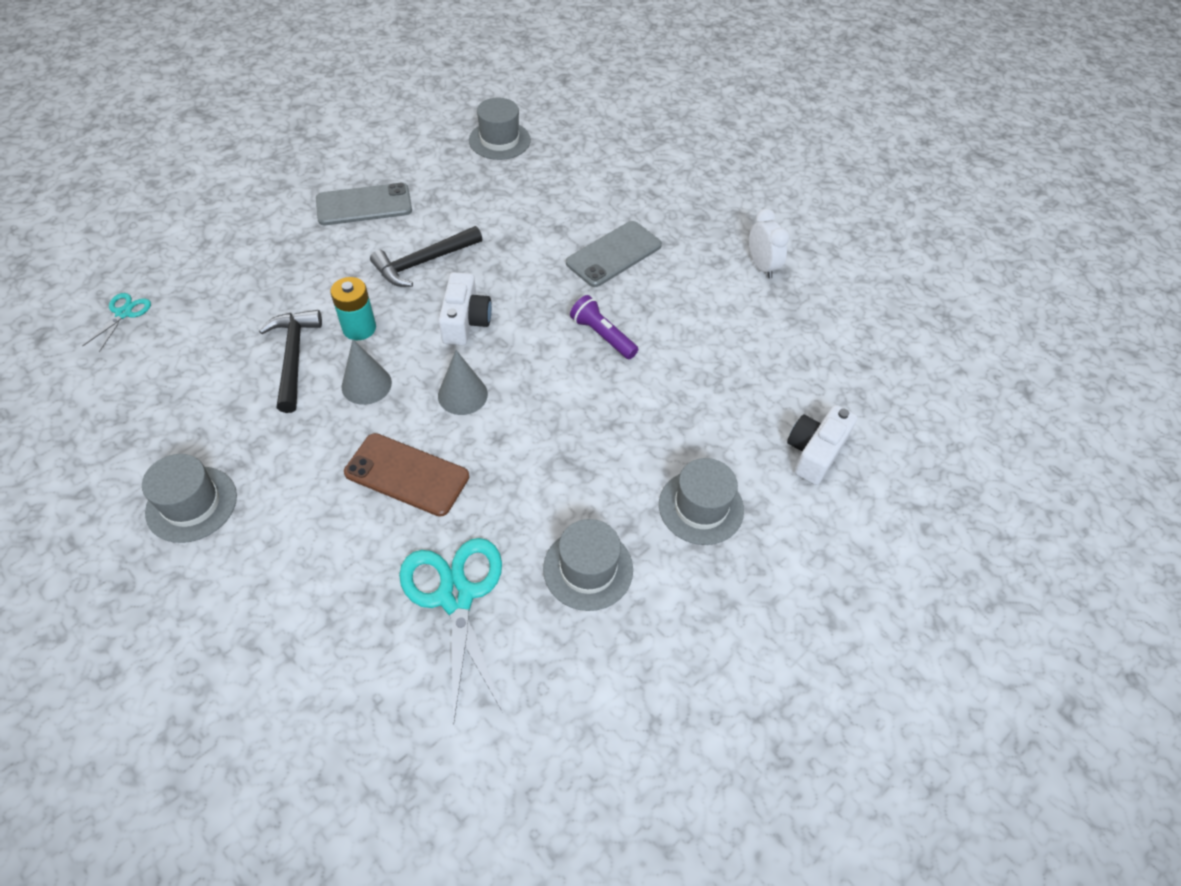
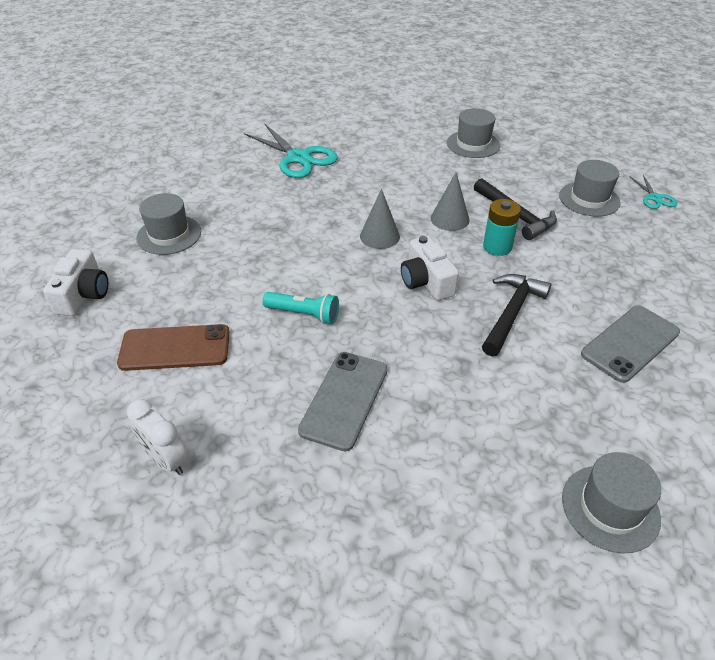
camera: 155 degrees right, 10 degrees down
(407, 475) = (373, 189): brown phone -> brown phone (175, 348)
(588, 569) = (231, 187): grey hat -> grey hat (589, 199)
(602, 335) = (304, 314): purple flashlight -> turquoise flashlight

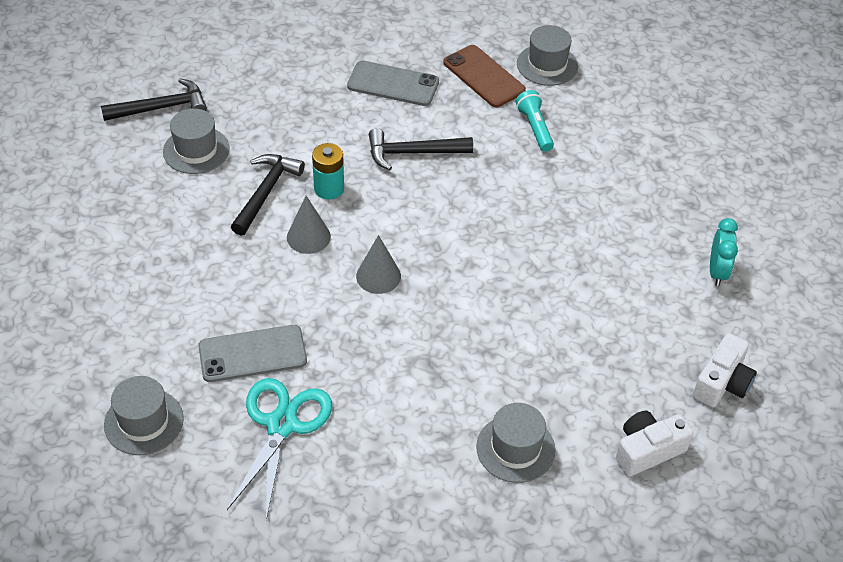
camera: 125 degrees left, 5 degrees up
(166, 460) = (717, 272): white clock -> turquoise clock
(175, 348) = (635, 335): brown phone -> brown phone (484, 76)
(304, 314) = (526, 275): turquoise flashlight -> turquoise flashlight (535, 128)
(344, 399) = (583, 208): grey phone -> grey phone (252, 354)
(426, 281) = (417, 216): white camera -> white camera (722, 383)
(473, 144) = (135, 274): grey hat -> grey hat (144, 422)
(654, 198) = (161, 108): turquoise scissors -> black hammer

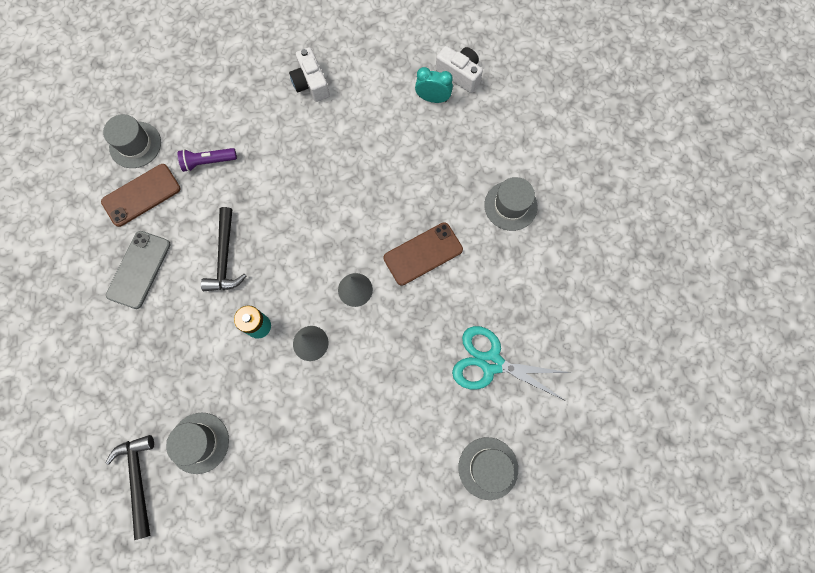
camera: 85 degrees left, 25 degrees up
(252, 354) = (426, 386): grey phone -> none
(266, 192) = (257, 378): black hammer -> none
(432, 345) = (423, 254): none -> brown phone
(535, 128) = (208, 162): turquoise flashlight -> purple flashlight
(647, 450) = (511, 126): white camera -> white camera (311, 83)
(717, 272) = (366, 60): turquoise clock -> turquoise clock (432, 99)

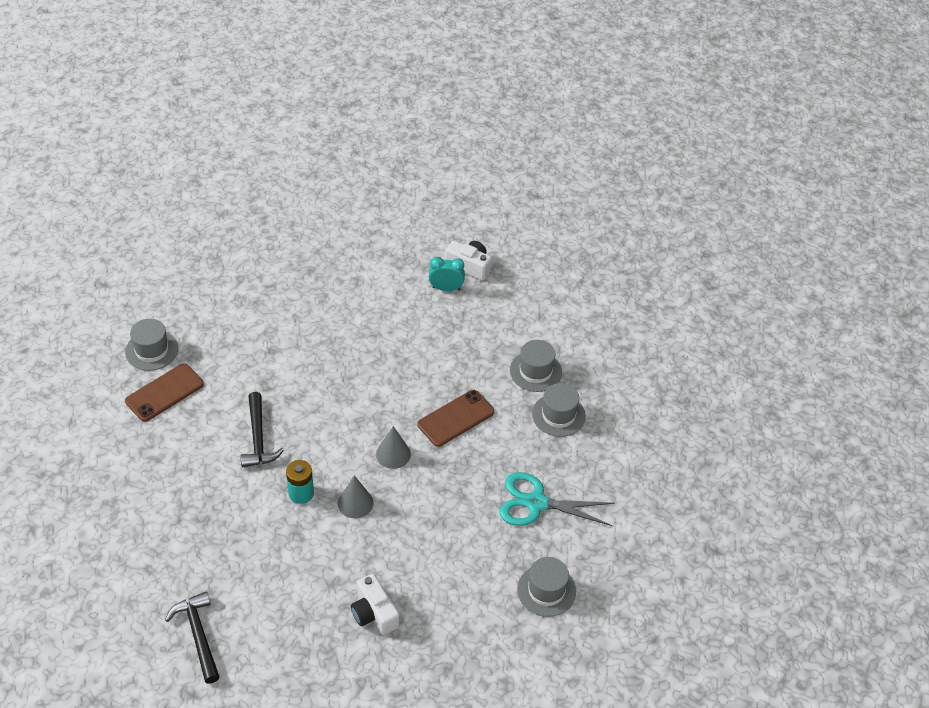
camera: 10 degrees left, 25 degrees down
(139, 269) = (171, 456): grey phone -> none
(199, 442) = (255, 598): grey hat -> grey hat (558, 415)
(208, 162) = (229, 359): purple flashlight -> none
(311, 83) = (323, 284): white camera -> white camera (374, 613)

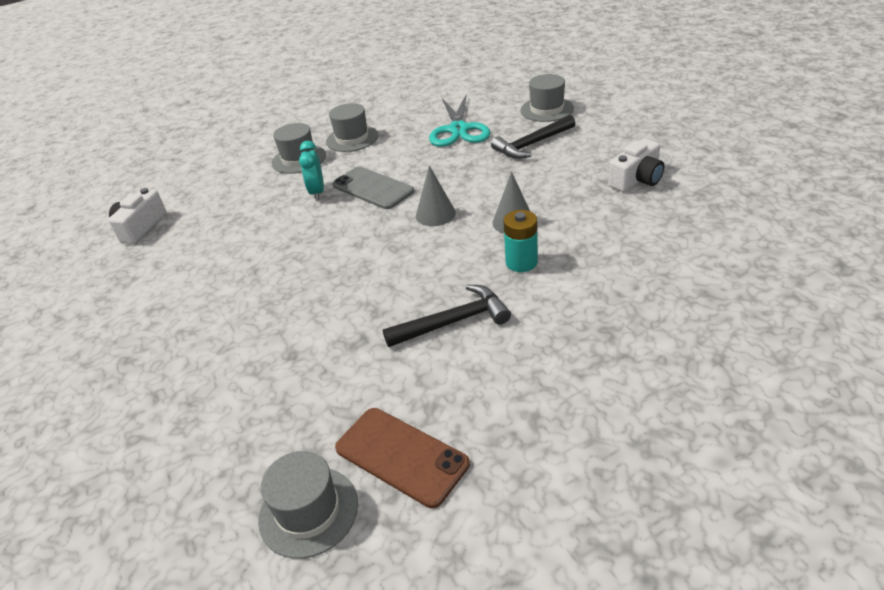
camera: 95 degrees left, 10 degrees down
(198, 635) = (768, 283): black hammer -> black hammer (532, 144)
(446, 288) = (176, 235): turquoise clock -> turquoise clock (317, 192)
(456, 418) = (372, 188): brown phone -> grey phone

